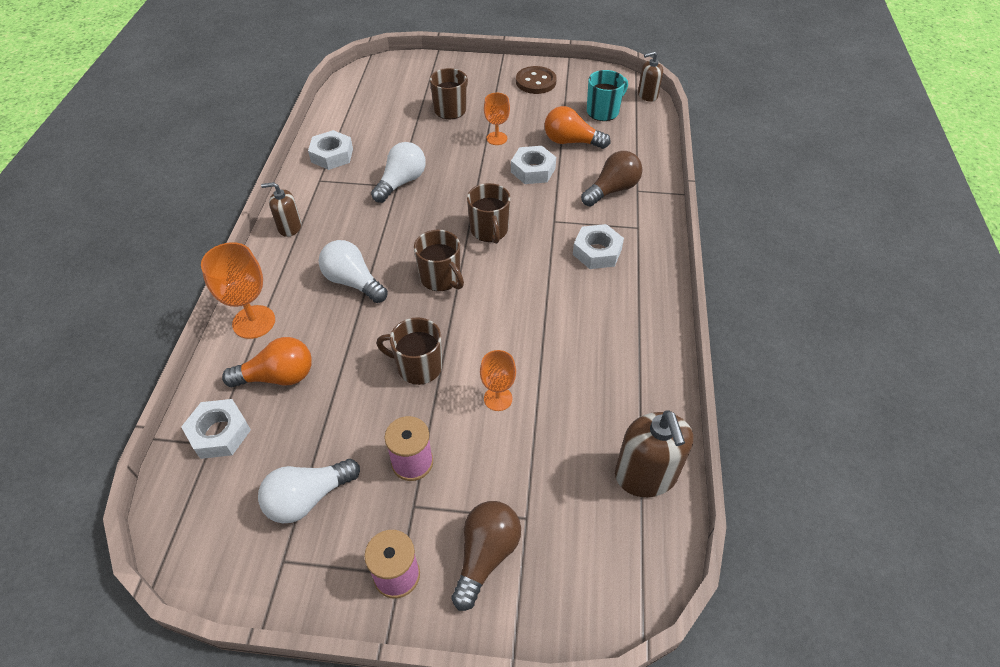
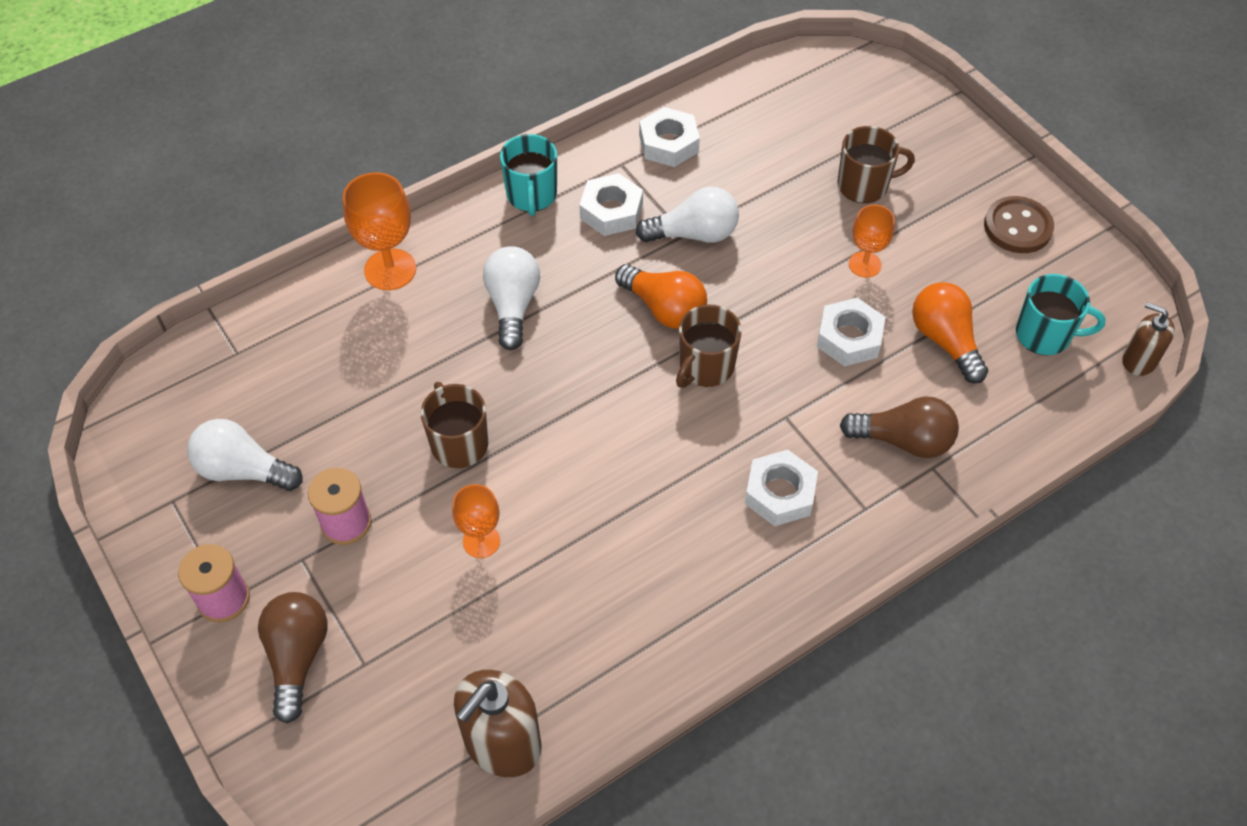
camera: 50 degrees right, 5 degrees up
(219, 433) = (252, 349): white nut -> white nut (611, 211)
(278, 376) = (347, 341): orange light bulb -> orange light bulb (664, 309)
(289, 227) = (531, 195): brown soap dispenser -> turquoise mug
(441, 278) = (591, 375): brown mug -> none
(486, 555) = (297, 657): brown light bulb -> brown light bulb turned 75 degrees counterclockwise

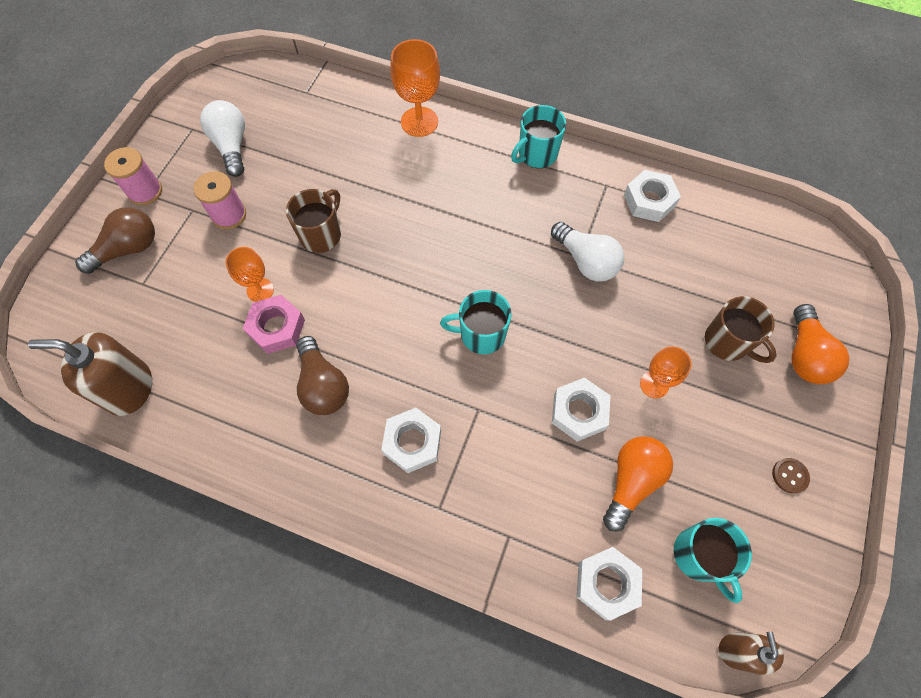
camera: 55 degrees right, 10 degrees up
(513, 305) = (443, 198): white light bulb -> none
(545, 549) = (276, 328): none -> pink nut
(611, 211) = (563, 203): white nut -> white nut (606, 583)
(664, 309) = (509, 282): orange light bulb -> orange light bulb (804, 355)
(705, 367) = (481, 334): brown mug -> turquoise mug
(903, 440) = (517, 502): brown light bulb -> brown light bulb (323, 385)
(1017, 227) = (789, 476): brown button -> brown button, size x0.54

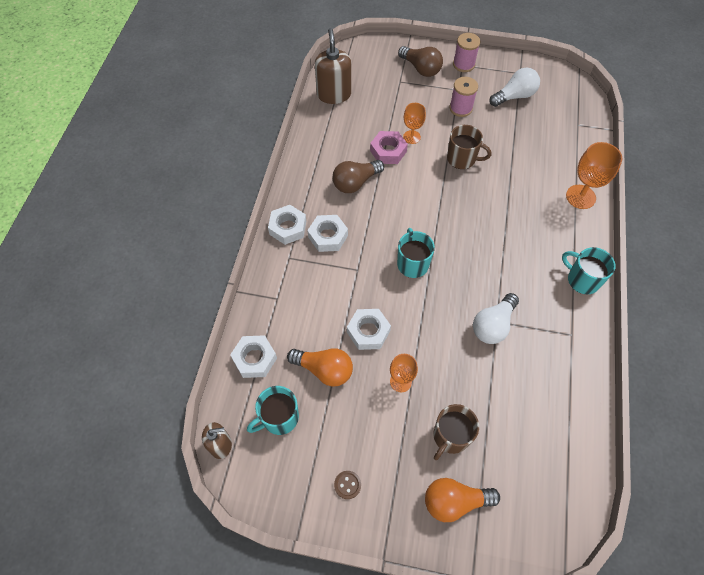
camera: 80 degrees right, 5 degrees down
(649, 200) = (568, 369): white nut -> white nut (288, 228)

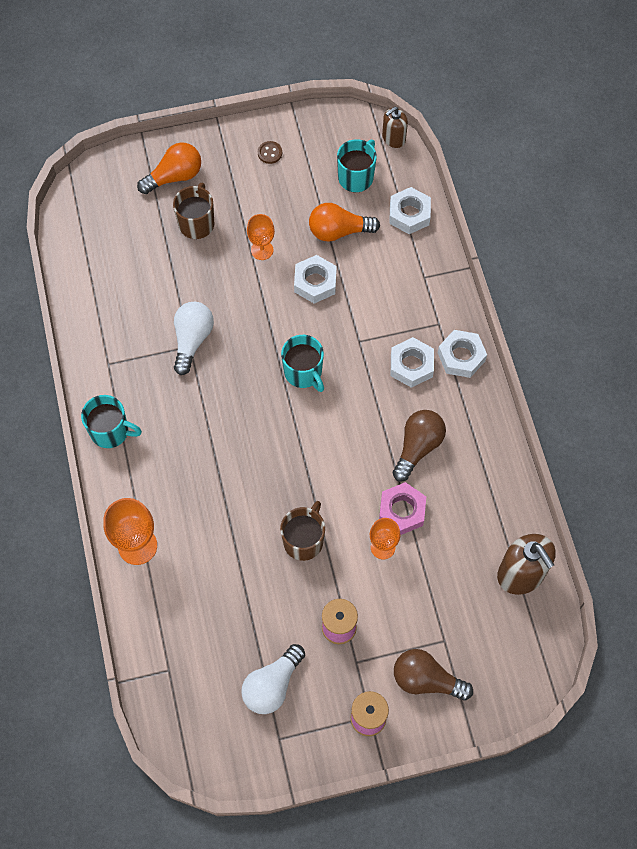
camera: 155 degrees right, 5 degrees up
(462, 159) = (304, 540): brown mug -> brown mug turned 120 degrees clockwise

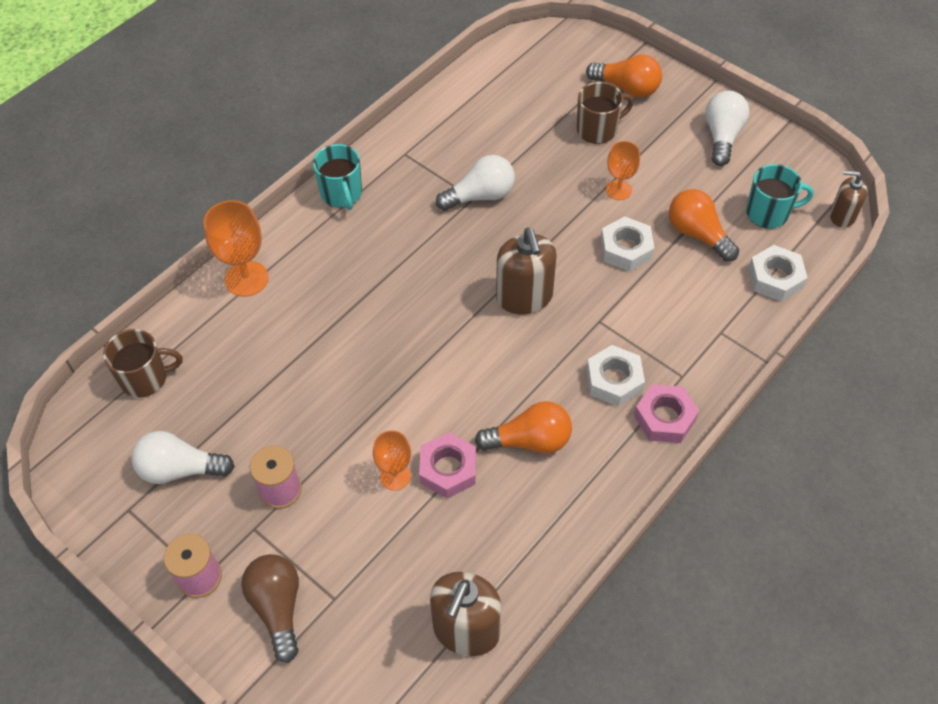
camera: 55 degrees right, 10 degrees down
(270, 153) = (722, 136): brown button -> white light bulb
(303, 373) = (524, 297): turquoise mug -> brown soap dispenser
(304, 540) = (350, 403): brown mug -> brown mug (145, 378)
(418, 447) = (530, 441): brown light bulb -> orange light bulb
(461, 357) = (664, 418): white nut -> pink nut

